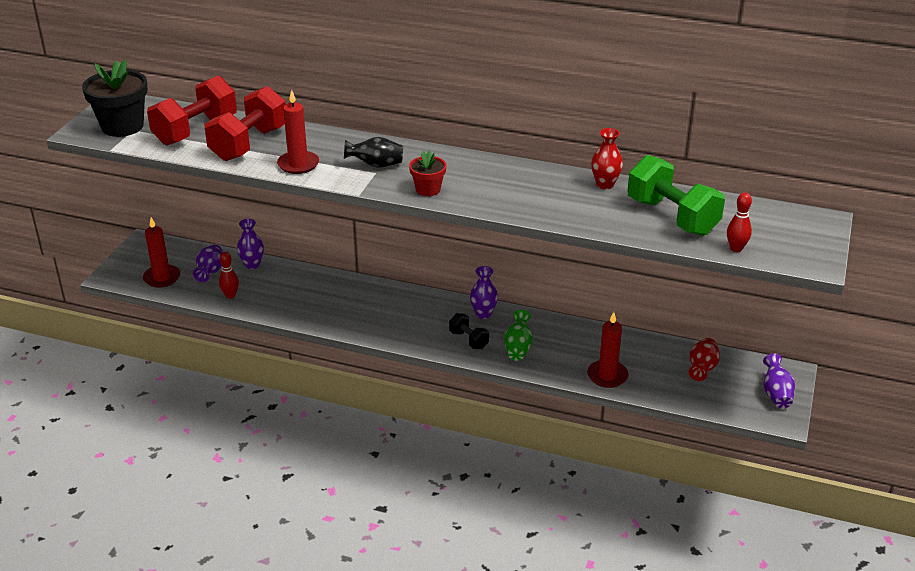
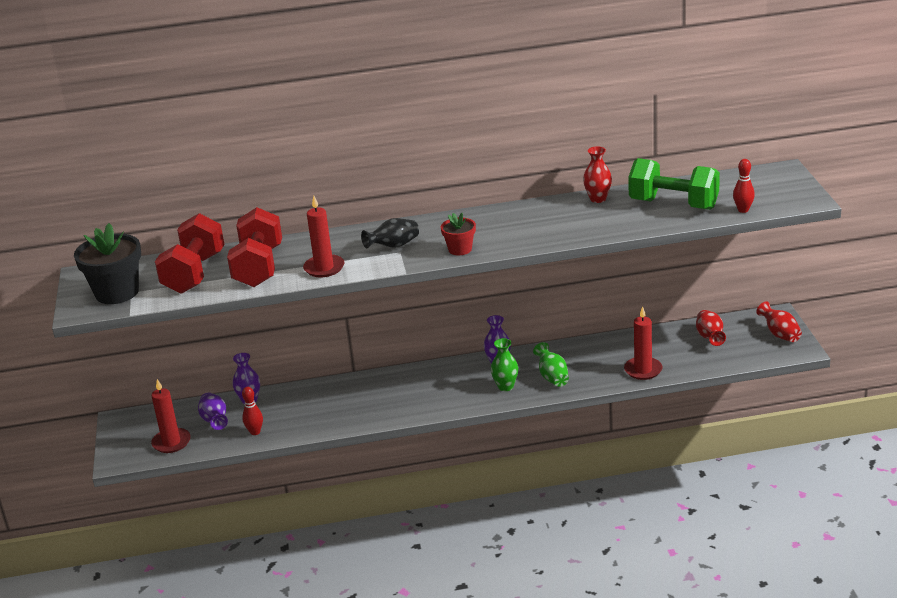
camera: 25 degrees left, 5 degrees down
(468, 340) = (505, 386): black dumbbell -> green vase
(776, 394) = (779, 334): purple vase -> red vase

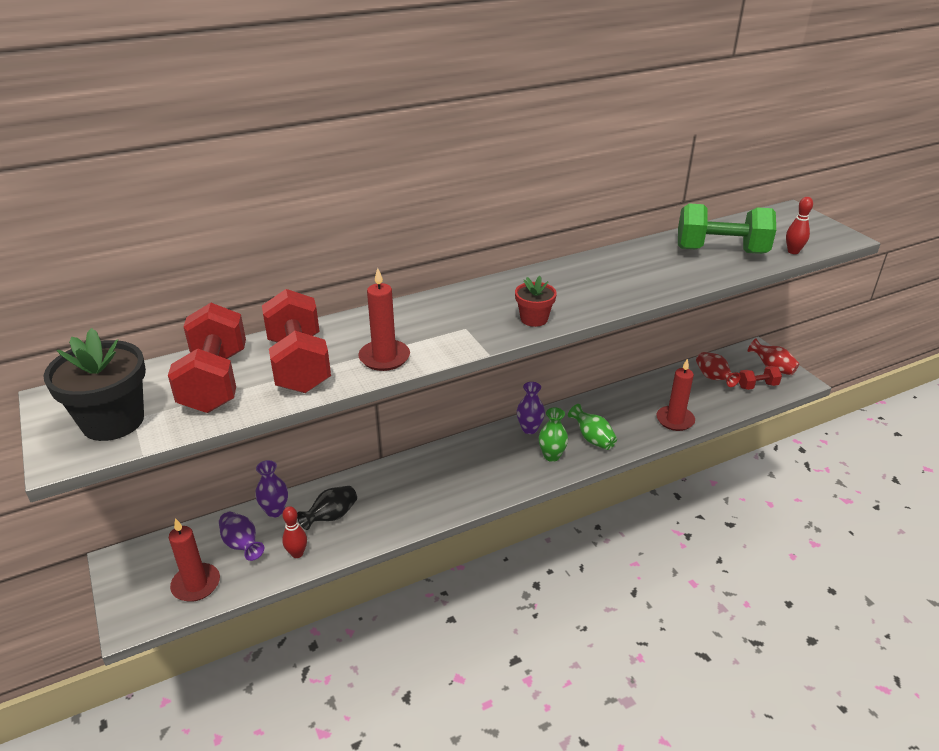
camera: 20 degrees left, 5 degrees up
(393, 246) = (453, 322): black vase -> black vase (331, 517)
(598, 199) = (640, 251): red vase -> none
(750, 349) = (757, 386): none -> red dumbbell

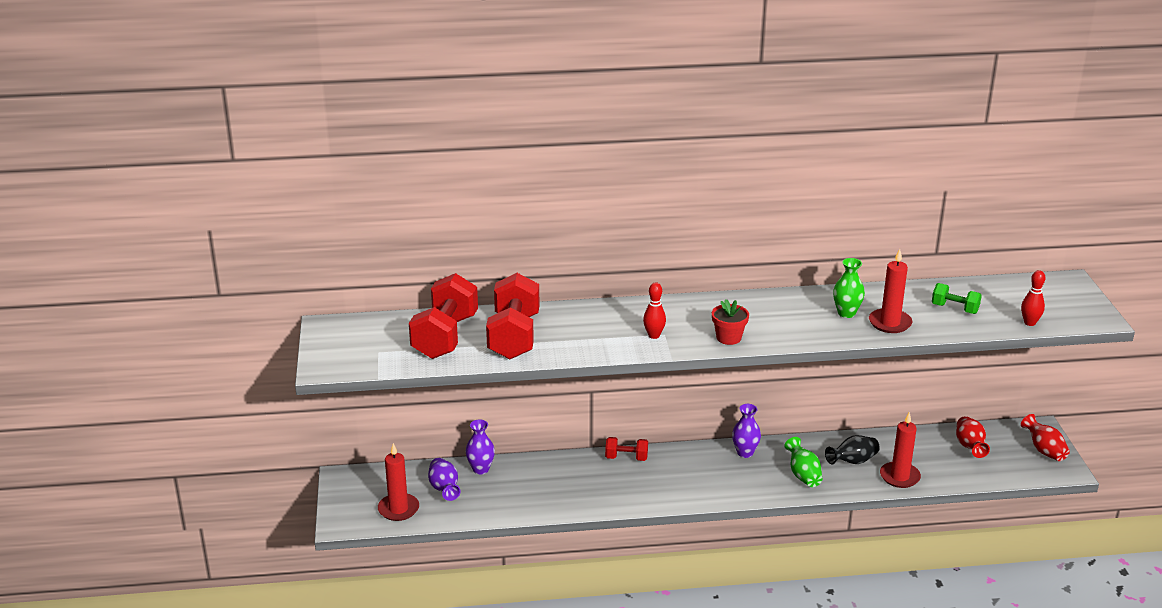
camera: 20 degrees right, 5 degrees down
(113, 421) = (363, 351): black flower pot -> none
(297, 553) = (487, 506): red bowling pin -> red bowling pin (654, 335)
(331, 517) = (527, 485): black vase -> black vase (852, 461)
(384, 357) = (584, 345): red candle -> red candle (890, 323)
(551, 456) = (753, 481): green vase -> green vase (846, 313)
(720, 251) = (954, 309): green dumbbell -> green dumbbell, size x0.50
(757, 386) = (1013, 464): red dumbbell -> red dumbbell (626, 458)

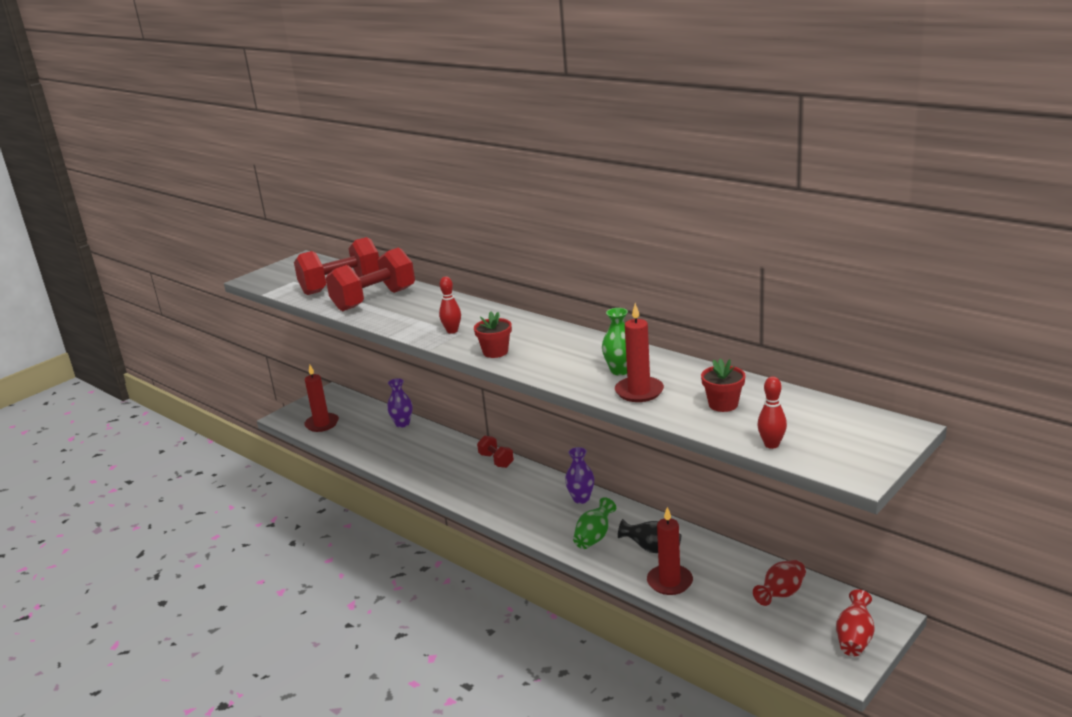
camera: 50 degrees right, 5 degrees down
(444, 489) = (363, 425): purple vase -> none
(954, 309) = (723, 404): green dumbbell -> red flower pot

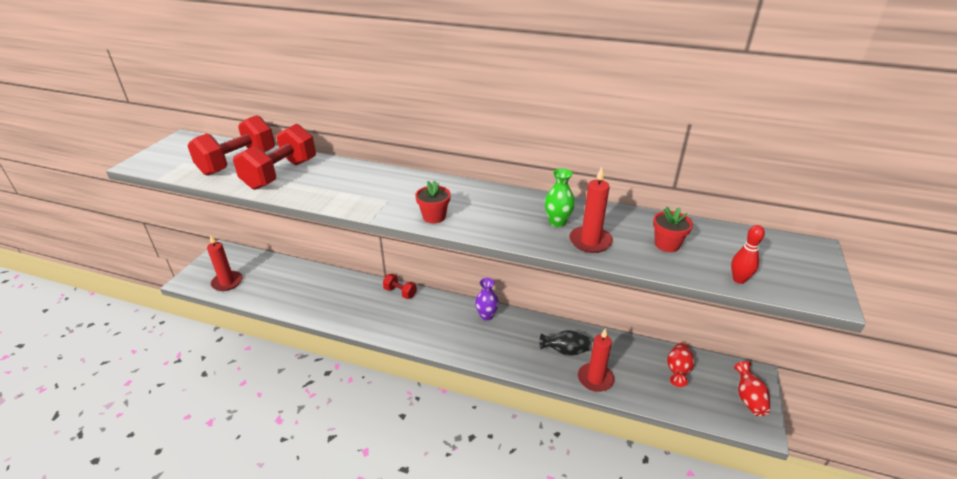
camera: 25 degrees left, 10 degrees up
(402, 424) = (302, 271): purple vase -> none
(452, 331) = (378, 199): red bowling pin -> none
(594, 537) = (516, 349): green vase -> none

